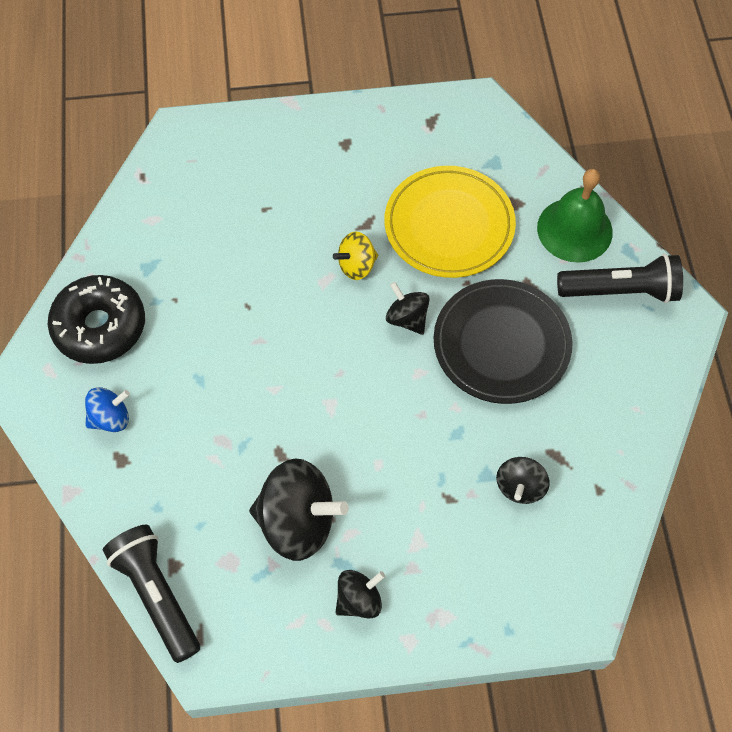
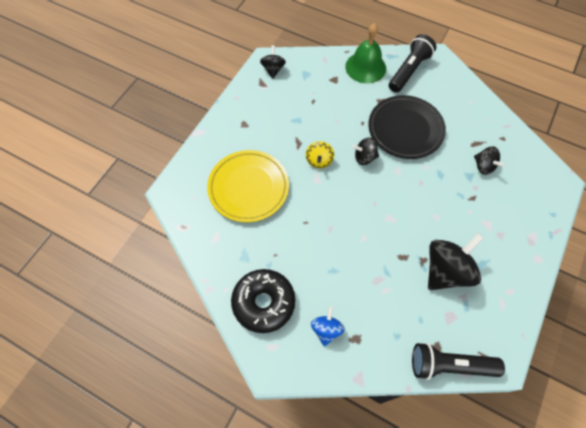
camera: 55 degrees left, 0 degrees up
(359, 599) = (505, 268): black spinning top -> black spinning top (273, 69)
(449, 225) = (326, 111): yellow plate -> yellow plate (248, 188)

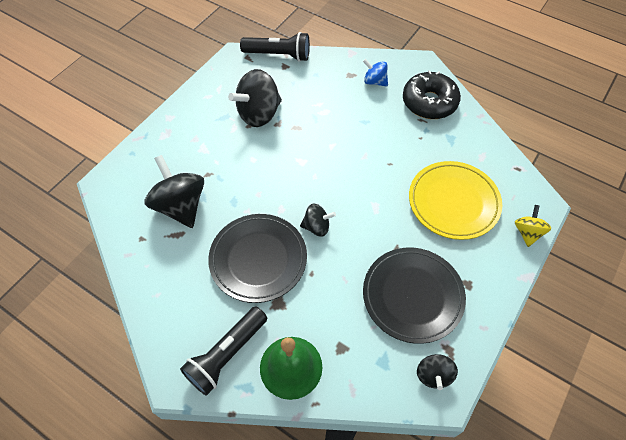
camera: 175 degrees left, 5 degrees down
(286, 113) = (412, 296): none -> black plate
(319, 161) = (371, 227): yellow spinning top -> yellow spinning top (527, 232)
(326, 329) = (374, 81): blue spinning top -> blue spinning top turned 105 degrees clockwise
(483, 166) = (181, 206): black spinning top -> black spinning top, size x1.84

